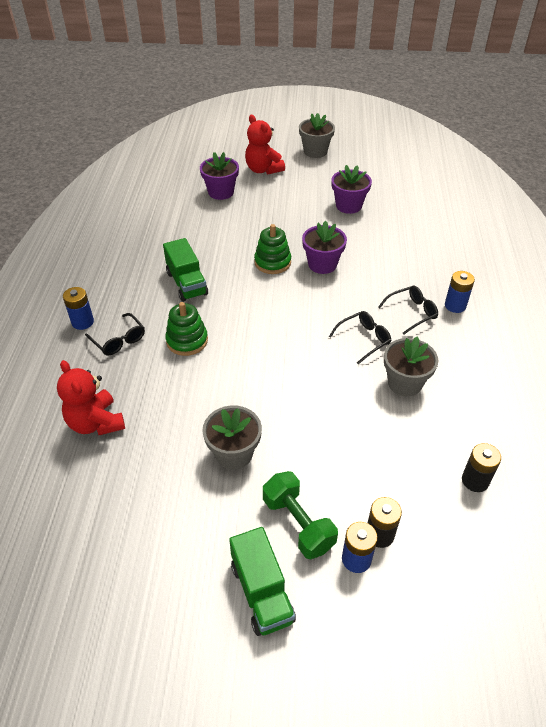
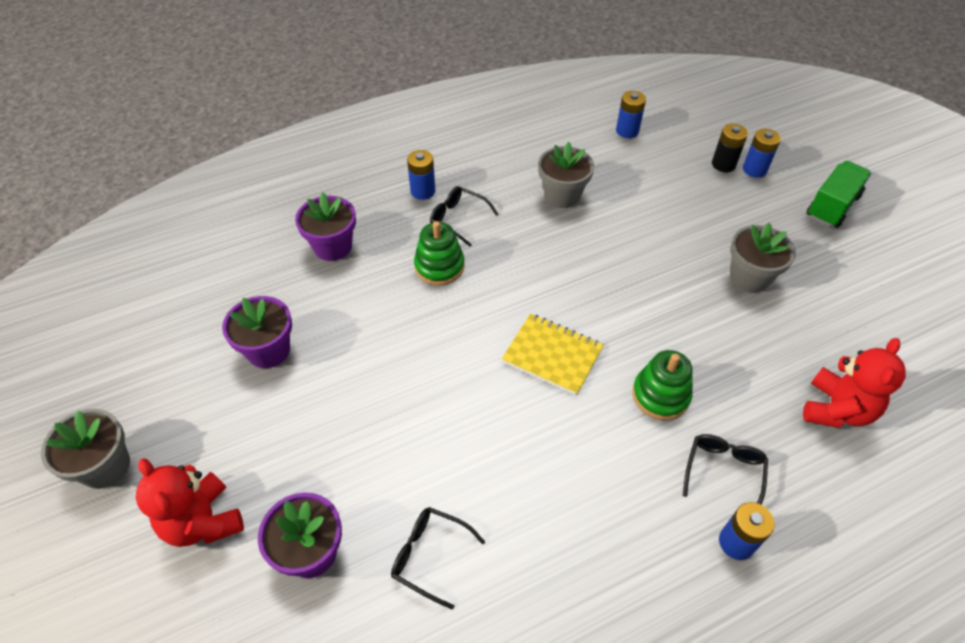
camera: 120 degrees left, 5 degrees up
(187, 283) = (567, 459): green truck -> none
(256, 307) = (552, 355): none -> yellow notebook
(263, 170) = (203, 521): red teddy bear -> red teddy bear turned 120 degrees clockwise
(272, 262) = (456, 380): green stacking toy -> green stacking toy (439, 266)
(298, 524) = (764, 209): green dumbbell -> none
(322, 264) = (425, 325): purple flower pot -> purple flower pot (333, 246)
(364, 339) = (528, 241): black glasses -> black glasses (430, 556)
(475, 480) = (627, 131): black battery -> blue battery

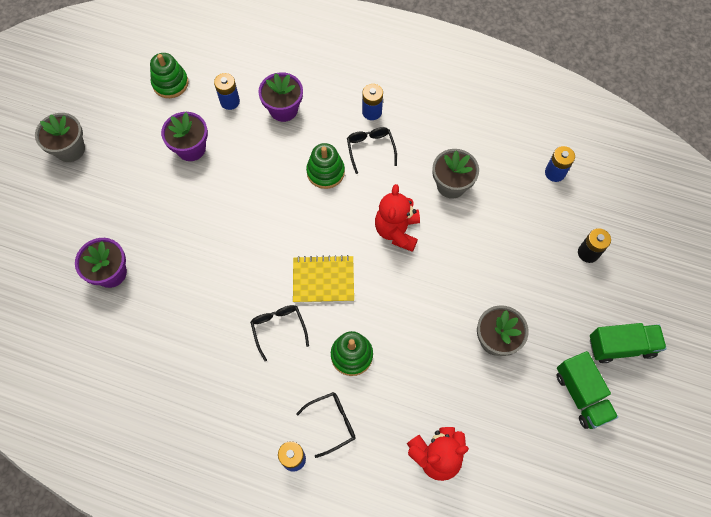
camera: 45 degrees right, 15 degrees up
(173, 310) = (170, 83): none -> green stacking toy
(203, 521) = (83, 215): red teddy bear -> red teddy bear (397, 231)
(430, 556) = (155, 324): black glasses -> black glasses (278, 328)
(552, 355) = (323, 280): yellow notebook -> yellow notebook turned 75 degrees counterclockwise
(754, 169) = (605, 275): blue battery -> blue battery (230, 101)
(858, 262) = (581, 395): none -> green truck

